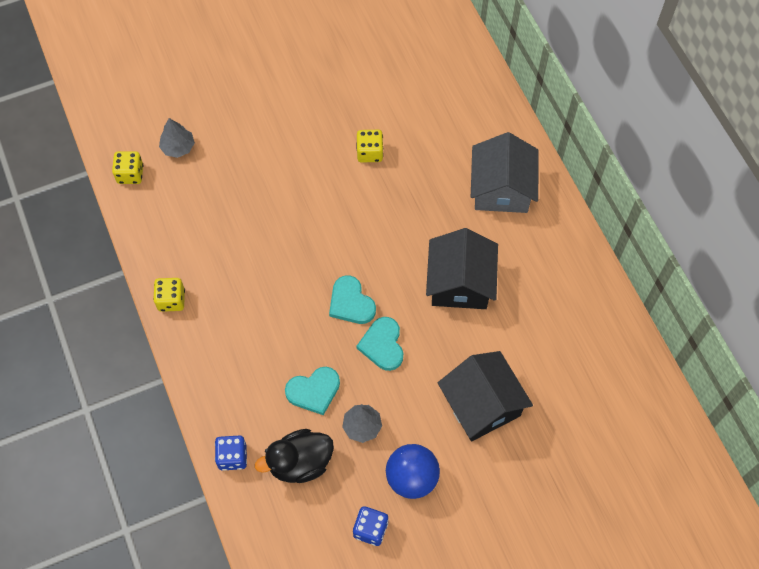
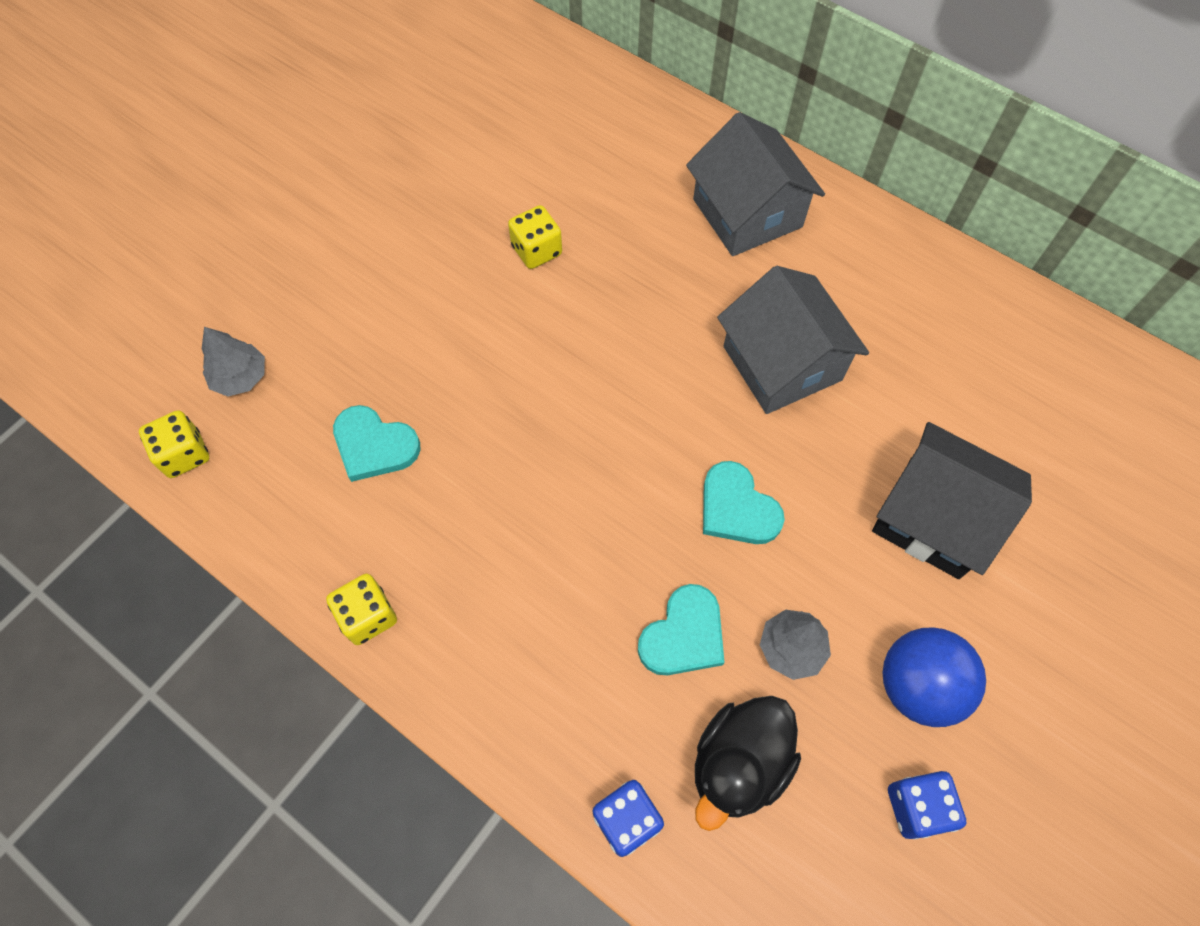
camera: 30 degrees left, 0 degrees up
(351, 303) = (650, 471): turquoise heart -> turquoise heart (374, 445)
(460, 283) = (782, 363): black house -> grey house

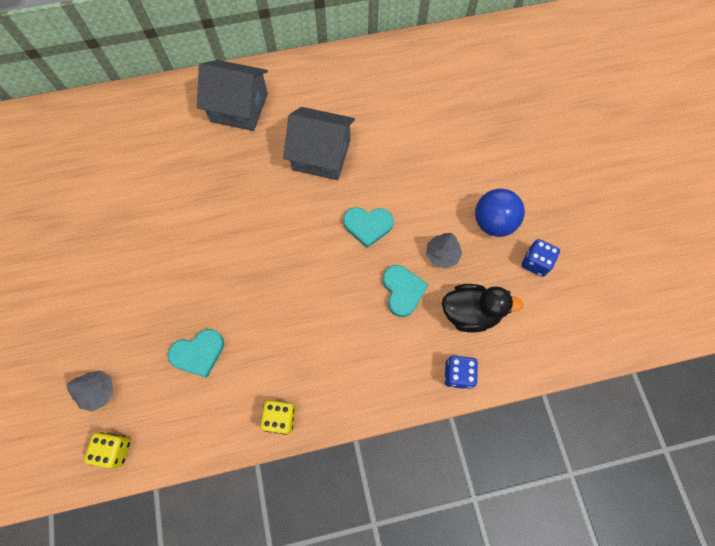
camera: 50 degrees left, 5 degrees up
(536, 250) = (168, 205): yellow dice -> none
(738, 764) = (470, 313): black duck -> black duck turned 75 degrees counterclockwise
(934, 517) = (435, 159): black house -> none

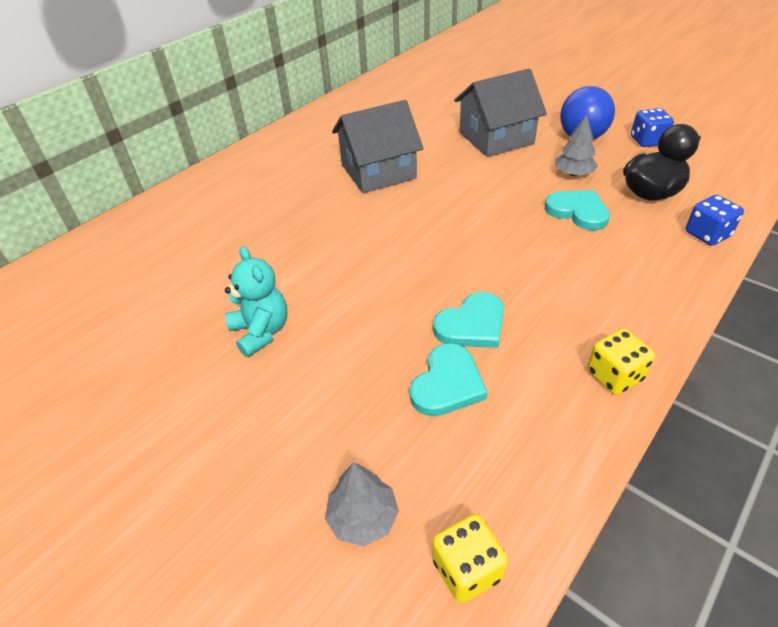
camera: 35 degrees left, 25 degrees down
(145, 245) = (261, 332): none -> turquoise teddy bear
(239, 107) = (252, 182): grey house -> grey house (496, 138)
(368, 226) = (485, 190): turquoise heart -> turquoise heart (472, 325)

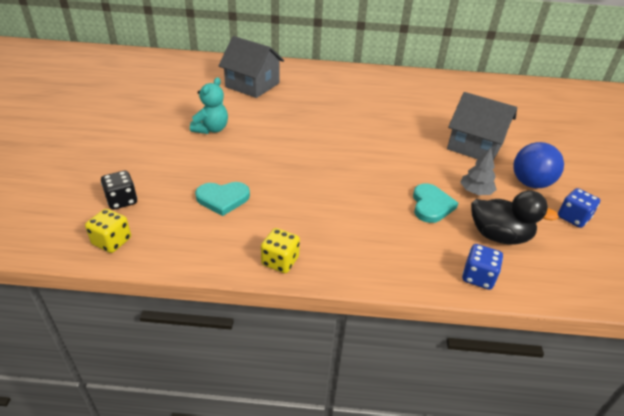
camera: 50 degrees right, 5 degrees down
(363, 518) = (122, 200): grey tree -> black dice
(378, 171) = (378, 115): grey house -> grey house (252, 85)
(472, 325) = (275, 193): turquoise heart -> none

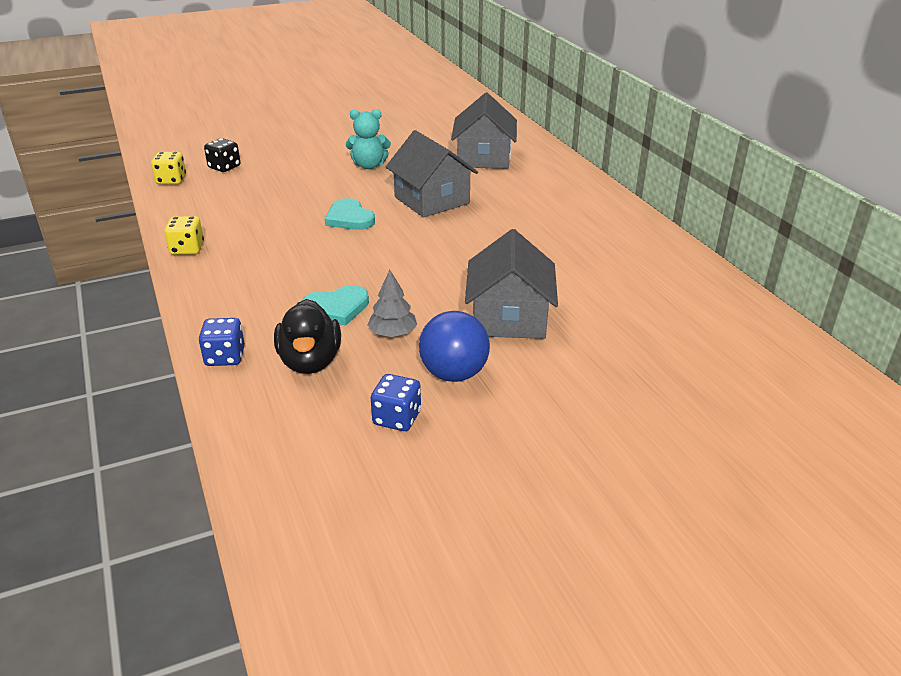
camera: 65 degrees right, 5 degrees down
(223, 199) = (258, 202): turquoise heart -> turquoise heart (349, 218)
(299, 123) = (431, 200): none -> grey house

